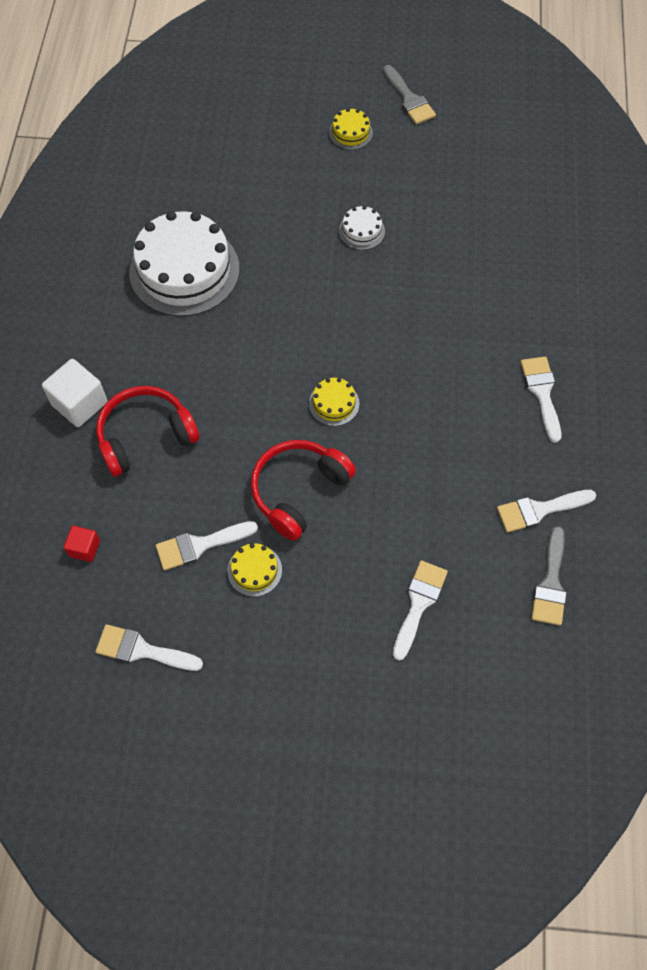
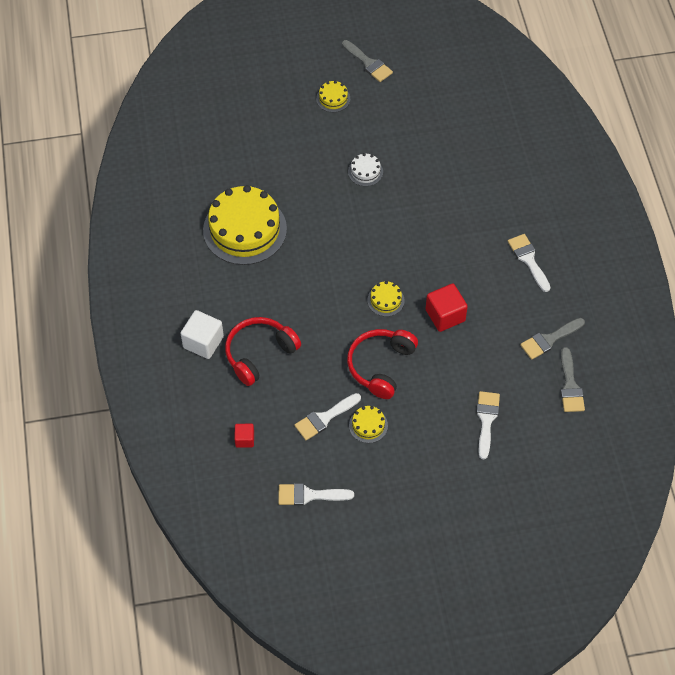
camera: 15 degrees left, 5 degrees down
(184, 270) = (245, 229): white cake -> yellow cake
(406, 442) = (445, 315): none -> red cube
(539, 510) = (549, 340): white brush -> grey brush

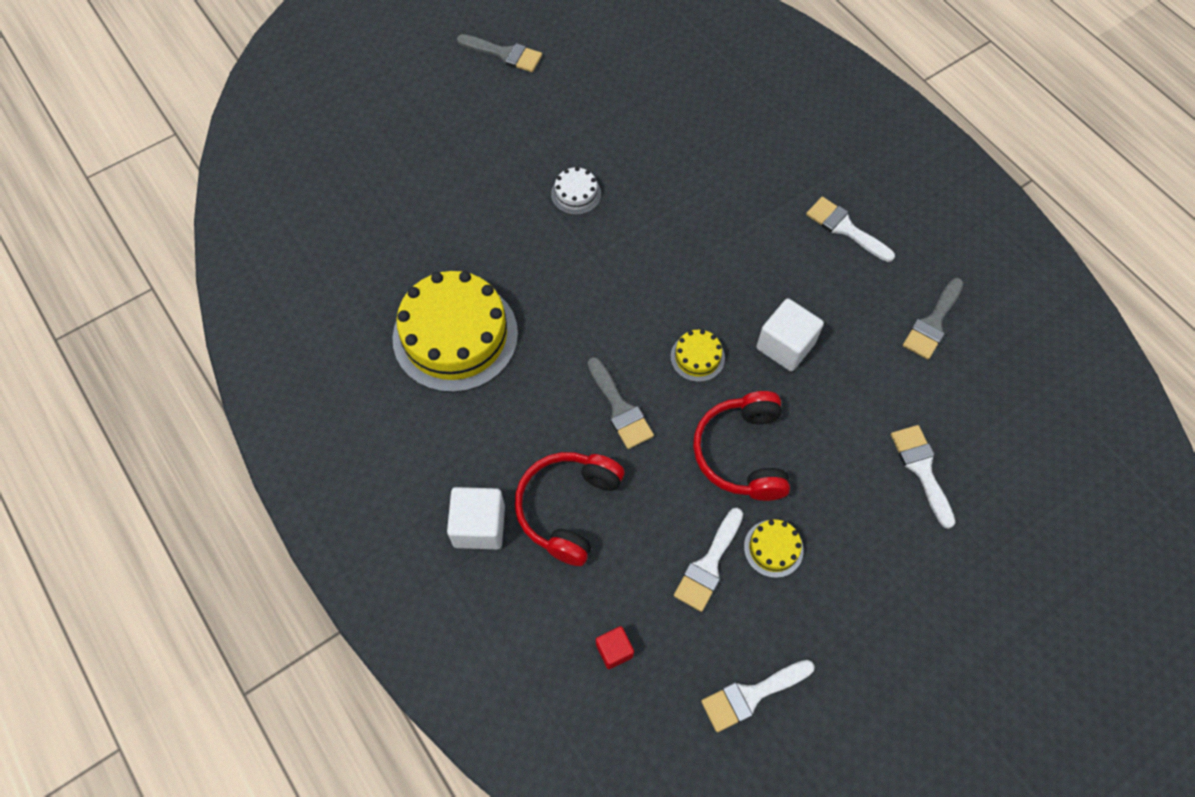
camera: 25 degrees left, 5 degrees up
(333, 98) = (483, 115): yellow cake -> none
(445, 315) = (785, 345): red cube -> white cube
(570, 386) = (995, 374): grey brush -> grey brush (620, 408)

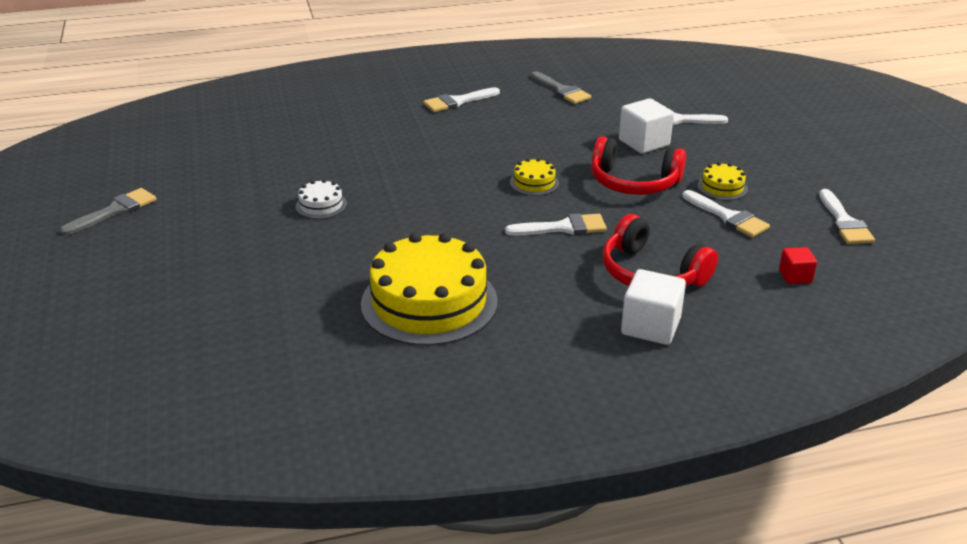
camera: 70 degrees left, 30 degrees down
(620, 408) = (563, 228): grey brush -> white brush
(785, 345) = (546, 145): white cube -> white cube (644, 143)

